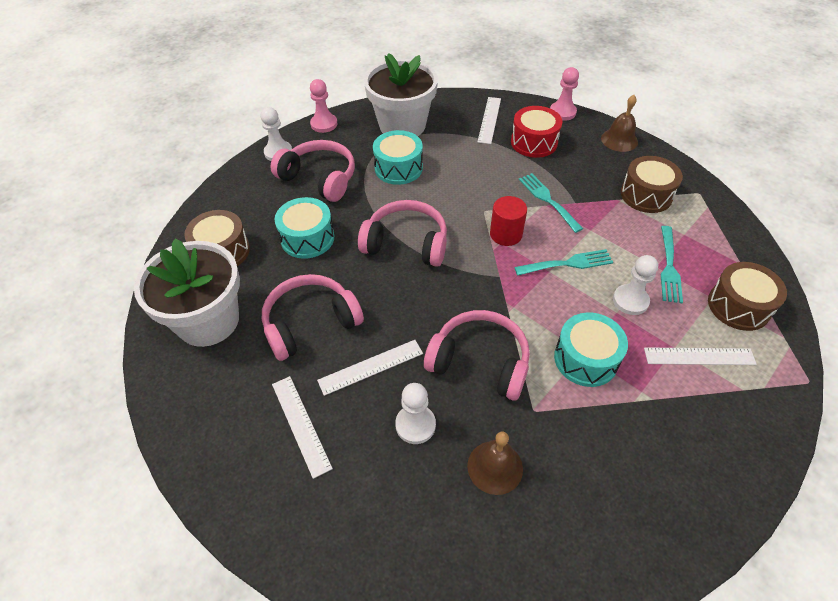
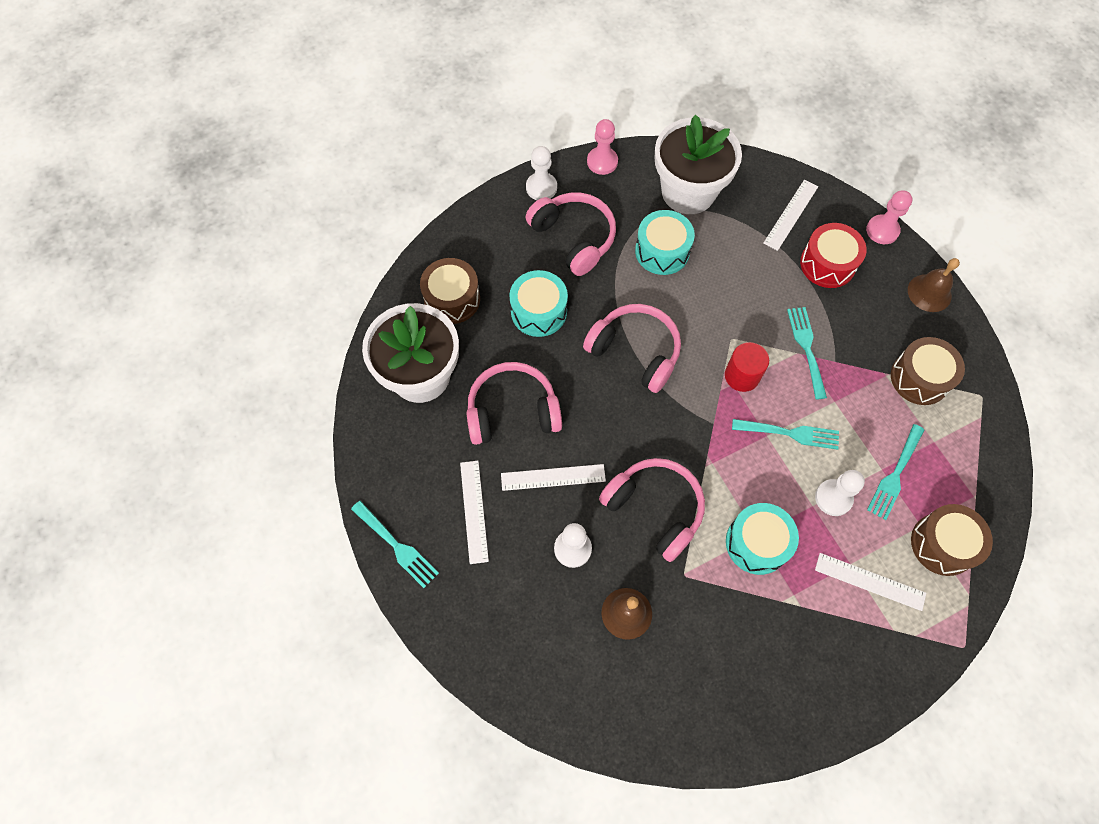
camera: 20 degrees right, 15 degrees up
(226, 489) = (397, 546): none -> turquoise fork

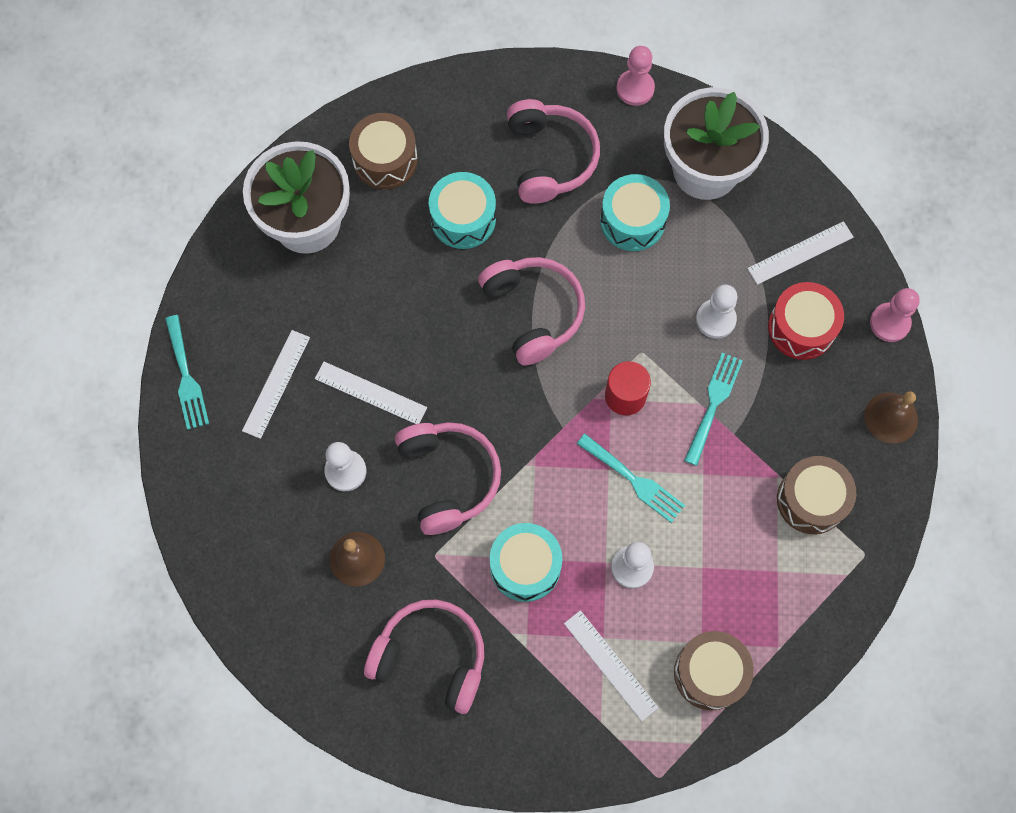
camera: 30 degrees right, 5 degrees up
(512, 411) = (372, 307): pink headphones -> pink headphones (431, 657)
(541, 187) = (551, 85): white pawn -> white pawn (715, 319)
(895, 475) = (712, 581): turquoise fork -> none

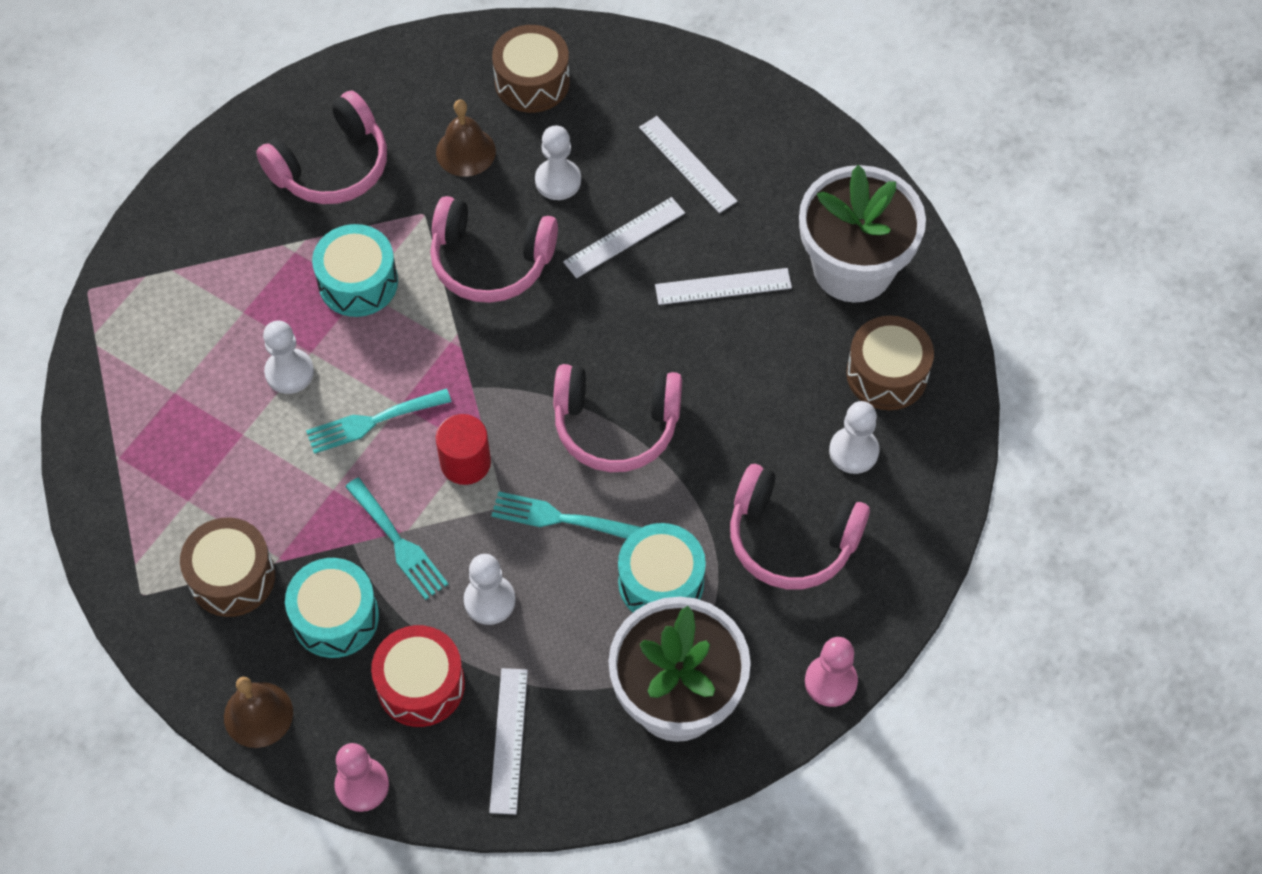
camera: 120 degrees right, 10 degrees down
(186, 377) = (743, 96): turquoise fork -> turquoise fork (559, 518)
(459, 152) = (853, 451): none -> white pawn
(463, 218) = (768, 414): turquoise drum -> turquoise drum (335, 617)
(610, 665) = (214, 304): white ruler -> white ruler (723, 286)
(710, 673) = (142, 384): brown drum -> brown drum (532, 82)

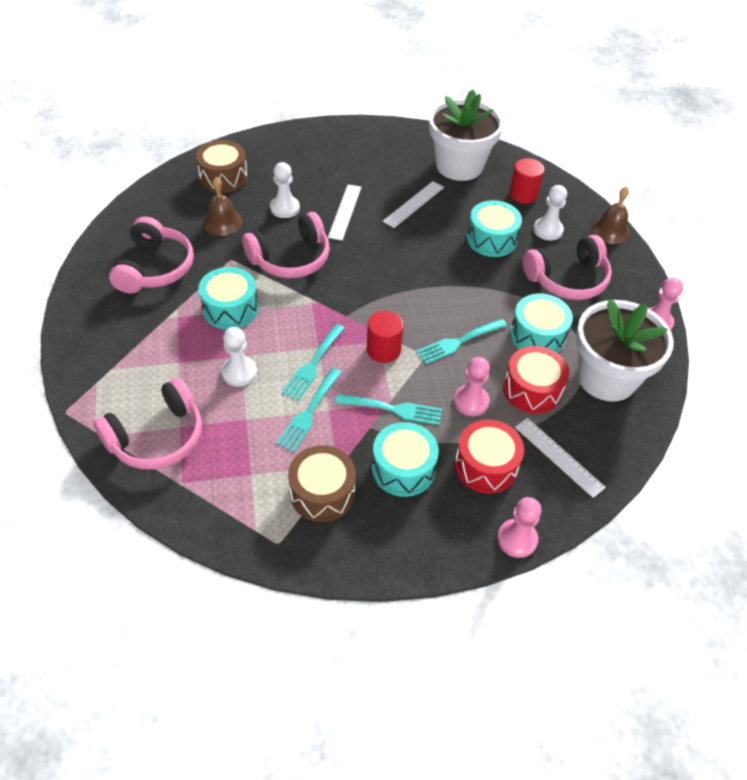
camera: 45 degrees left, 10 degrees down
(258, 714) = (420, 551): brown bell -> brown bell (610, 230)
(310, 476) = (309, 412): none -> turquoise fork
(489, 600) = (471, 401): white pawn -> pink pawn
(573, 642) = (532, 390): none -> red drum
(616, 425) = (435, 286): pink headphones -> pink headphones (157, 437)
(687, 164) = (339, 169): white ruler -> none
(762, 411) = (491, 239): none -> turquoise drum
(887, 374) = (523, 194): brown drum -> red cylinder

